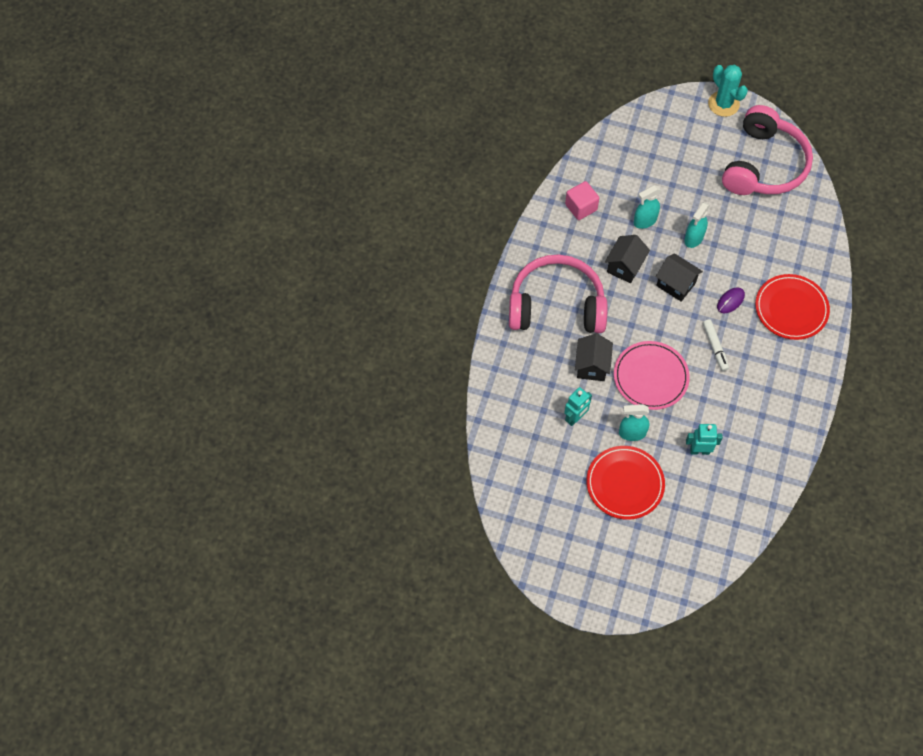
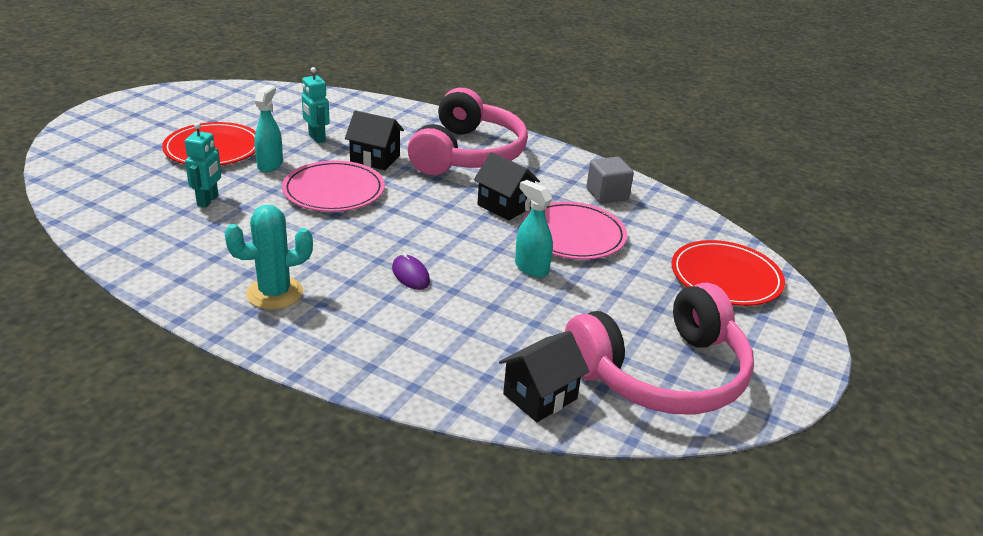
camera: 100 degrees right, 30 degrees down
(581, 207) = (607, 194): pink cube -> grey cube
(644, 221) = (573, 235): turquoise spray bottle -> pink plate
(676, 284) = (460, 237): black house -> black house (540, 396)
(715, 347) = (344, 245): white marker -> none
(723, 104) = (799, 359): turquoise cactus -> turquoise cactus (275, 293)
(763, 165) = (662, 373): pink headphones -> pink headphones turned 60 degrees counterclockwise
(791, 309) = (366, 329): red plate -> red plate (726, 277)

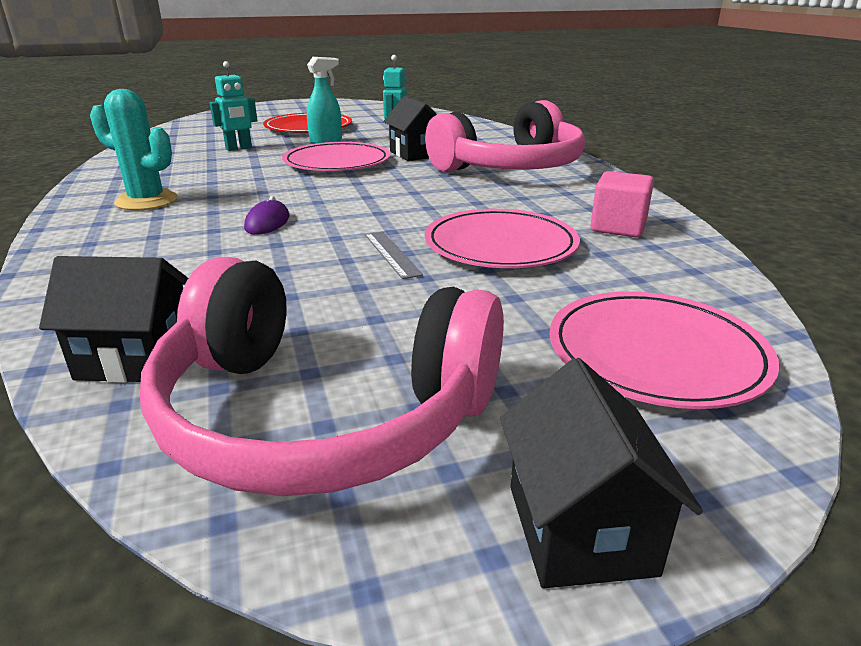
camera: 45 degrees right, 5 degrees down
(504, 206) = (469, 206): black house -> black house (580, 529)
(531, 268) = (391, 254): turquoise spray bottle -> grey ruler
(607, 194) = (618, 227): grey cube -> pink cube
(726, 277) = (656, 354): red plate -> pink plate

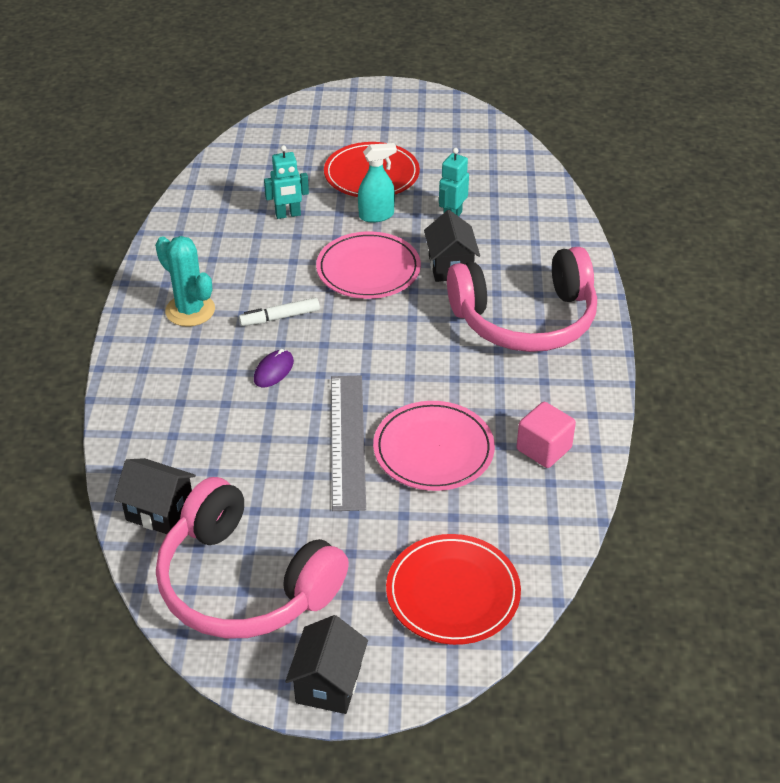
camera: 20 degrees right, 15 degrees up
(258, 193) = (280, 317): none -> white marker
(391, 254) = (347, 440): grey ruler -> grey ruler, size x2.04
(656, 354) = (453, 592): pink plate -> red plate

